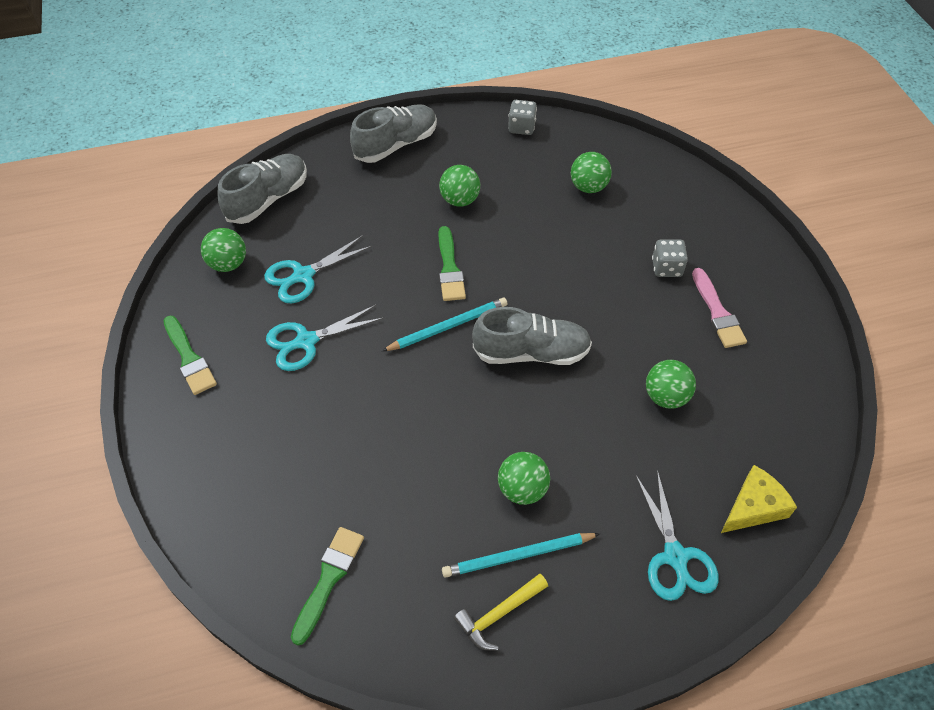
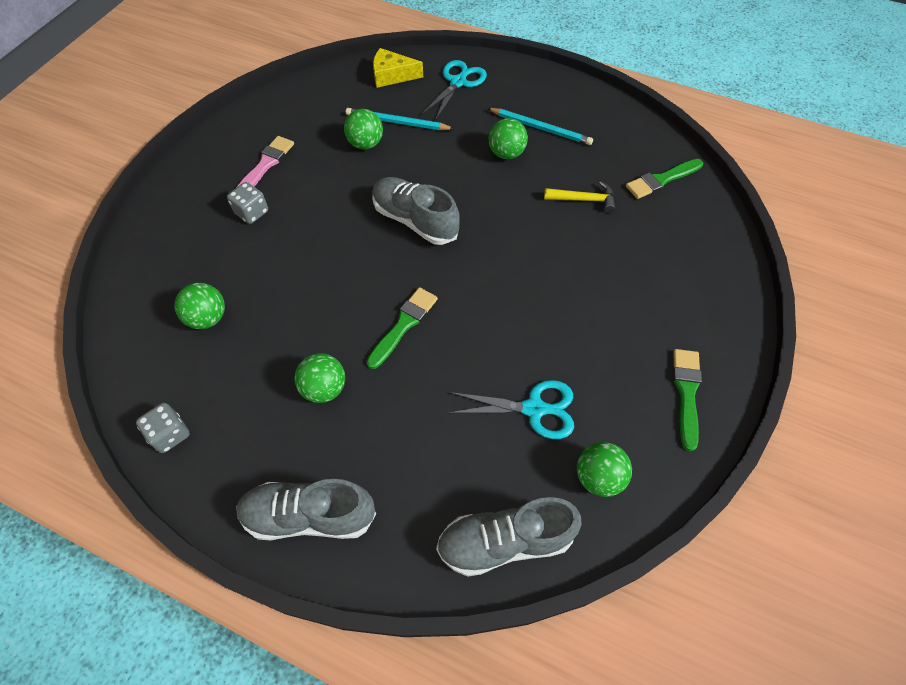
camera: 140 degrees left, 5 degrees up
(306, 341) = (574, 340): turquoise scissors -> none
(448, 326) = (453, 277): turquoise pencil -> turquoise pencil (397, 122)
(499, 614) = (575, 113): yellow hammer -> yellow hammer (583, 200)

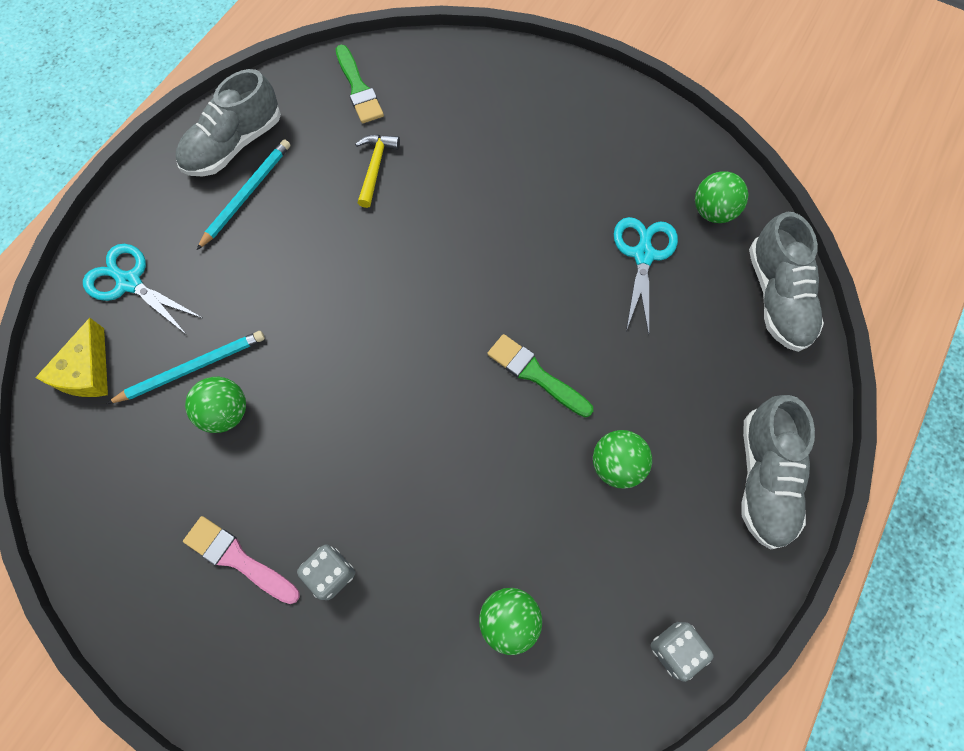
camera: 85 degrees left, 10 degrees up
(397, 122) = (192, 368): turquoise pencil -> turquoise pencil turned 135 degrees counterclockwise
(415, 220) = (379, 354): grey shoe -> grey shoe (234, 145)
(506, 153) = (283, 238): green ball -> none
(686, 393) = (627, 125): green brush -> none

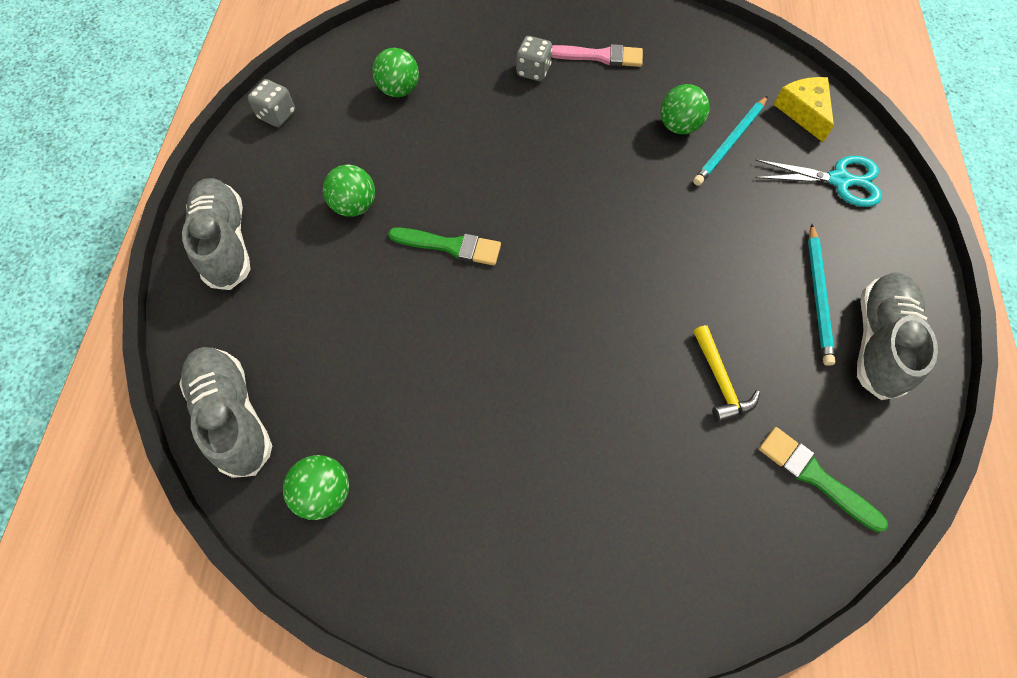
camera: 155 degrees right, 5 degrees down
(643, 255) = (389, 403): turquoise scissors -> none

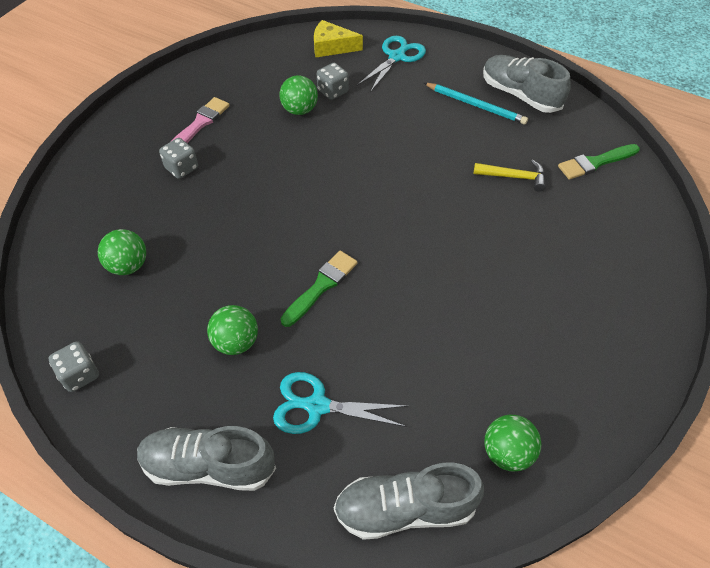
camera: 65 degrees left, 10 degrees down
(313, 299) = (317, 406): none -> turquoise scissors
(730, 143) = (333, 91): turquoise pencil -> grey dice

